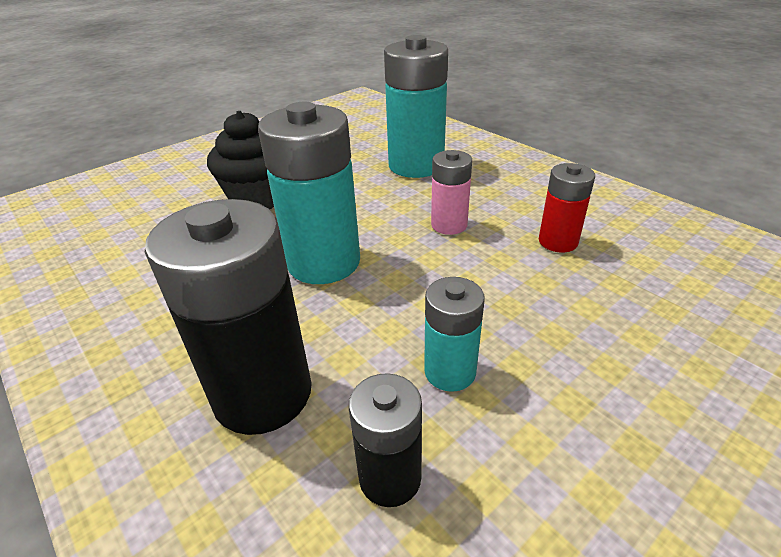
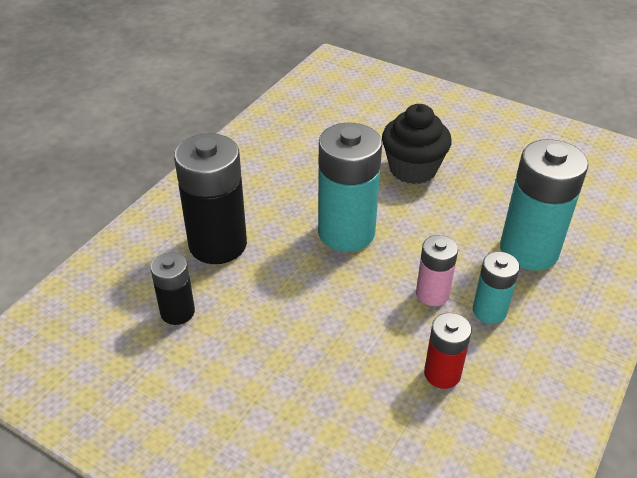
camera: 70 degrees right, 5 degrees up
(450, 371) = (259, 324): turquoise battery -> turquoise battery (489, 311)

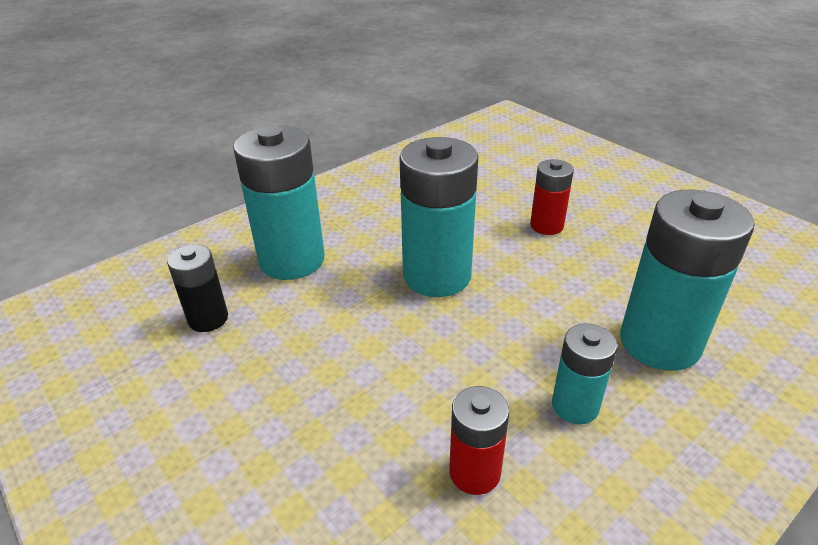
camera: 20 degrees right, 5 degrees down
(218, 244) = (292, 260): black battery -> turquoise battery
(413, 169) = (546, 225): black cupcake -> red battery
(432, 294) = (507, 367): pink battery -> none

